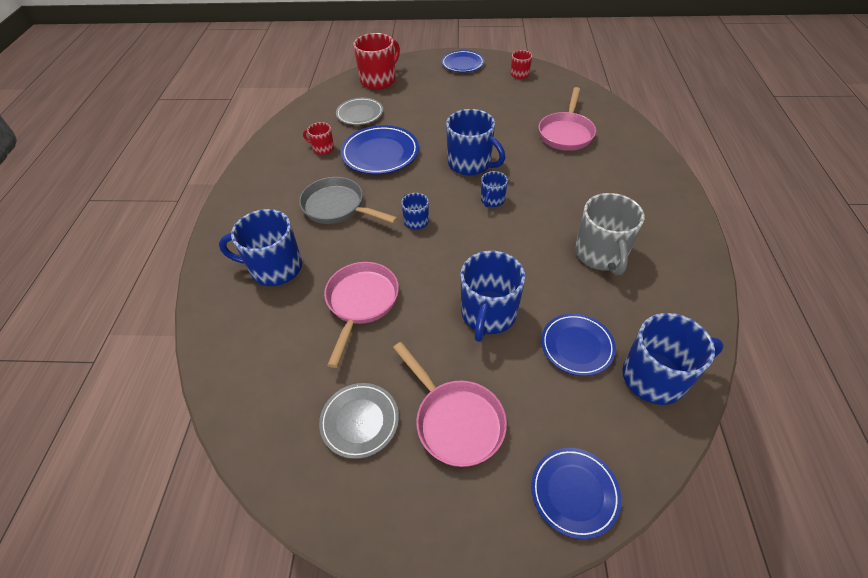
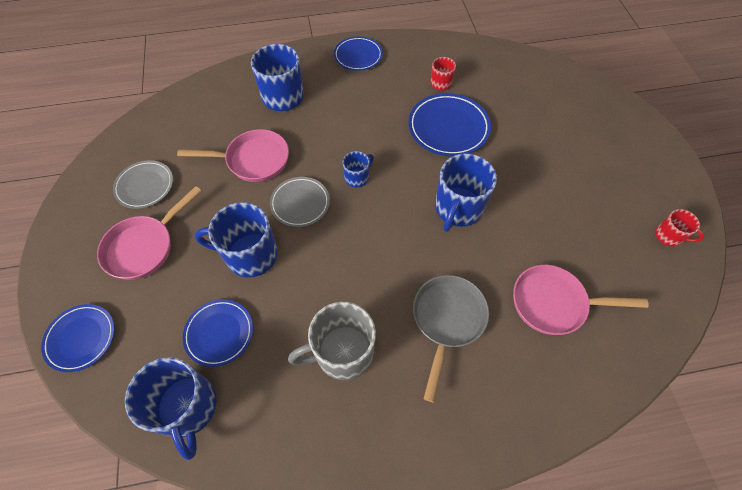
camera: 75 degrees right, 10 degrees up
(338, 207) = (362, 115): grey pan -> grey pan (447, 320)
(360, 114) = (508, 96): grey plate -> grey plate (300, 203)
(379, 80) = (579, 96): red mug -> none
(462, 64) = (658, 168): blue plate -> blue plate (358, 56)
(492, 200) = (403, 237): blue mug -> none

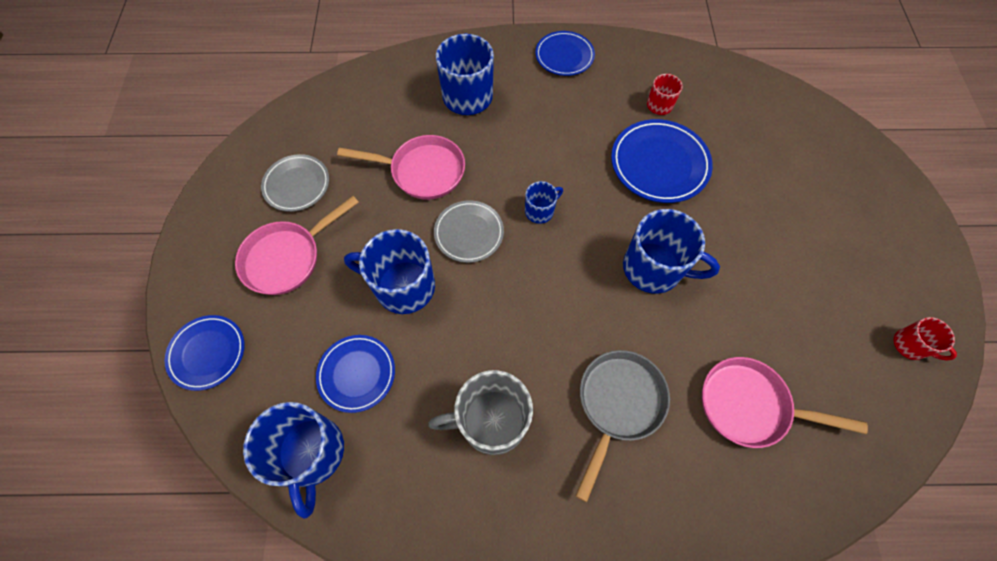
camera: 10 degrees right, 5 degrees up
(458, 208) = (653, 268): blue mug -> blue mug turned 105 degrees counterclockwise

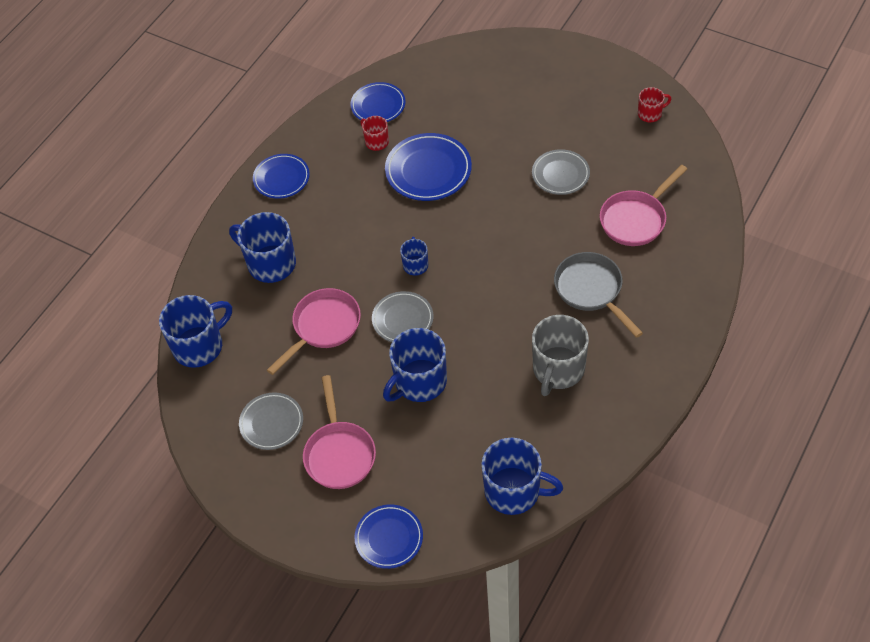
camera: 55 degrees left, 10 degrees down
(357, 374) = (471, 440): blue plate -> blue plate (378, 105)
(653, 268) = (509, 219): blue mug -> blue mug (199, 346)
(749, 290) = (560, 174): none -> grey plate

